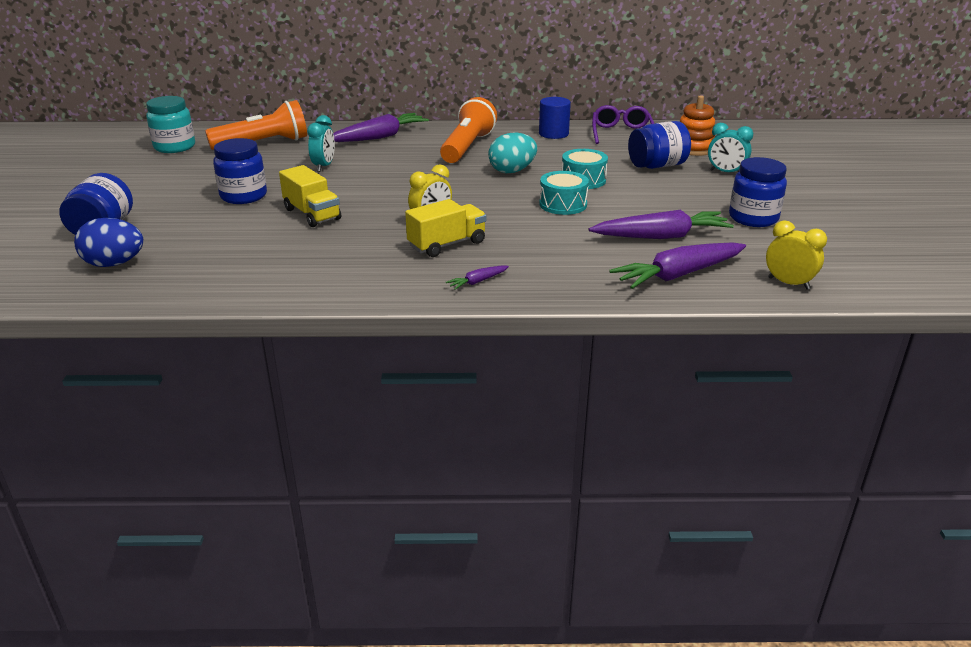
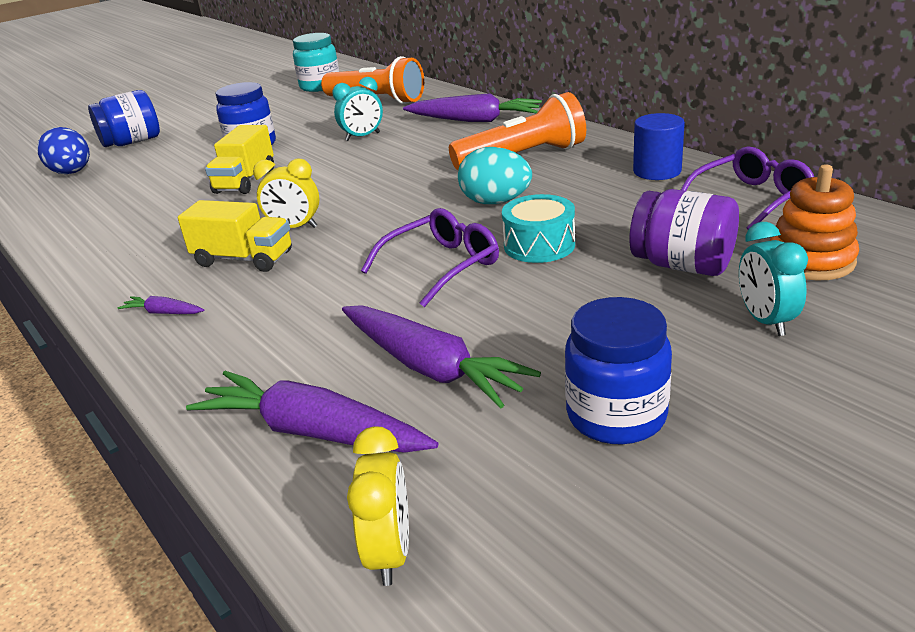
camera: 55 degrees right, 0 degrees up
(563, 204) = (441, 266): turquoise drum -> purple glasses
(657, 166) = (682, 265): blue jar -> purple jar

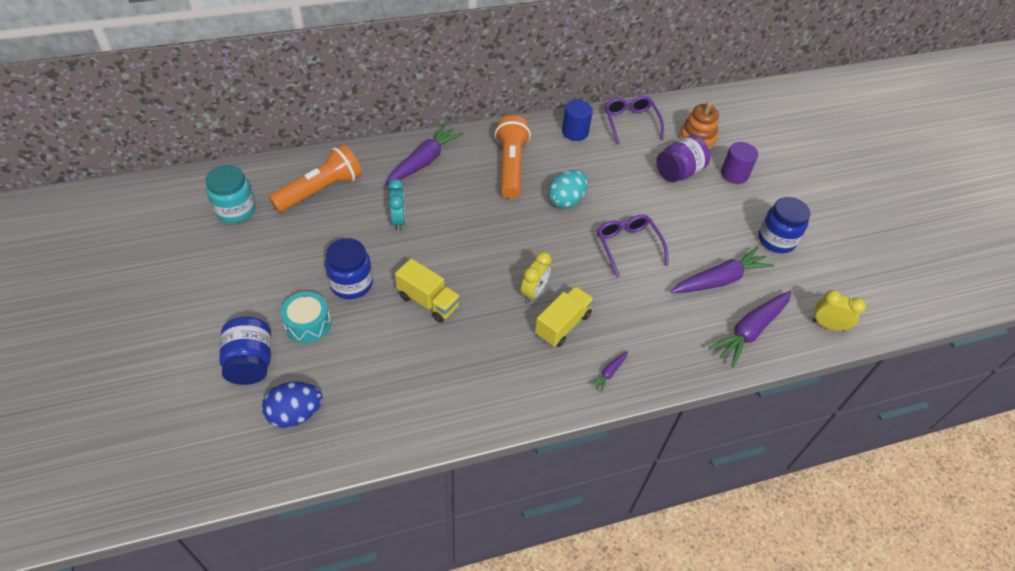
camera: 75 degrees left, 20 degrees up
(539, 245) = (629, 205): turquoise drum -> turquoise drum (308, 324)
(765, 321) = (734, 174): turquoise clock -> purple cylinder

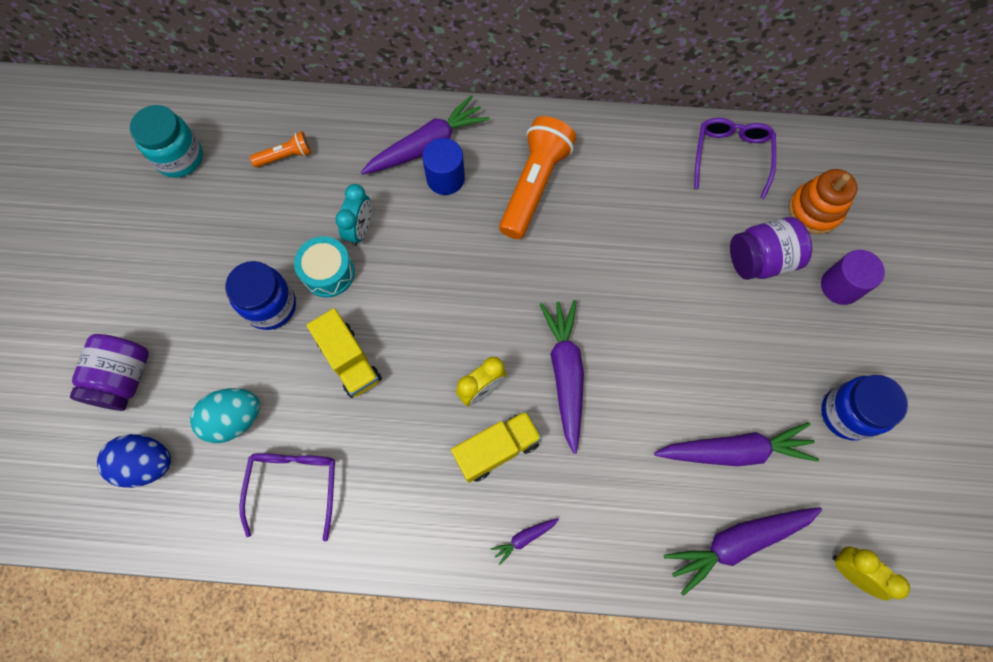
camera: 25 degrees right, 20 degrees up
(250, 362) = (124, 379): blue jar -> purple jar
(308, 324) = (202, 347): turquoise drum -> turquoise drum (328, 272)
(320, 190) = (285, 156): orange flashlight -> orange flashlight, size x0.50
(566, 200) = (583, 261): turquoise egg -> turquoise egg (234, 419)
(575, 132) = (645, 152): blue cylinder -> blue cylinder (445, 178)
(587, 267) = (565, 374): none -> purple carrot
(628, 246) = (634, 359): purple glasses -> purple glasses (294, 486)

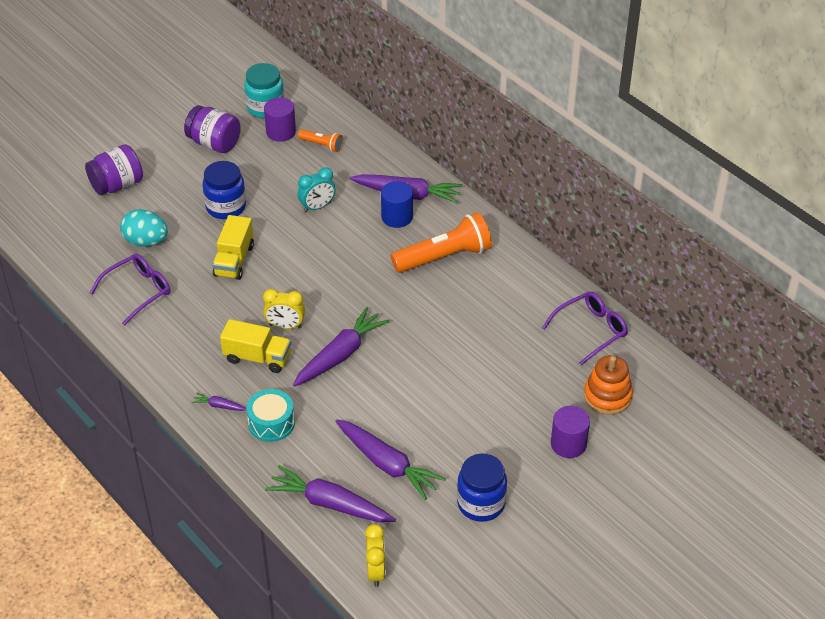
camera: 45 degrees right, 25 degrees down
(147, 464) = (83, 228): blue egg -> none
(227, 173) = (281, 132): none -> purple cylinder
(328, 272) = (274, 214): turquoise drum -> turquoise drum (271, 423)
(760, 260) = (534, 393): purple jar -> purple jar (214, 143)

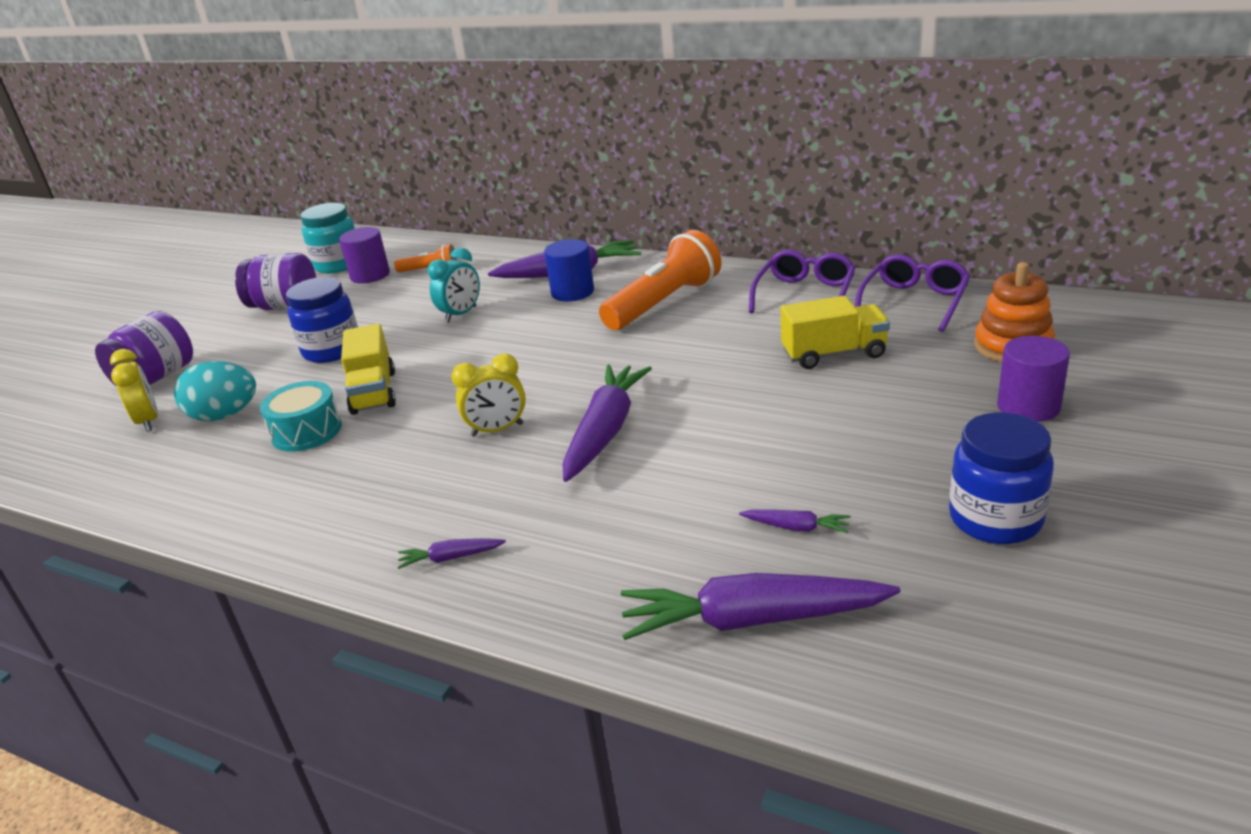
camera: 20 degrees left, 15 degrees down
(137, 292) = (233, 470): purple glasses -> purple glasses (804, 295)
(257, 357) = (477, 477): yellow truck -> yellow truck (834, 354)
(271, 423) = (558, 547): turquoise drum -> turquoise drum (306, 431)
(376, 571) = (936, 693): yellow clock -> yellow clock (148, 421)
(387, 464) = (796, 527): purple carrot -> purple carrot, size x0.45

